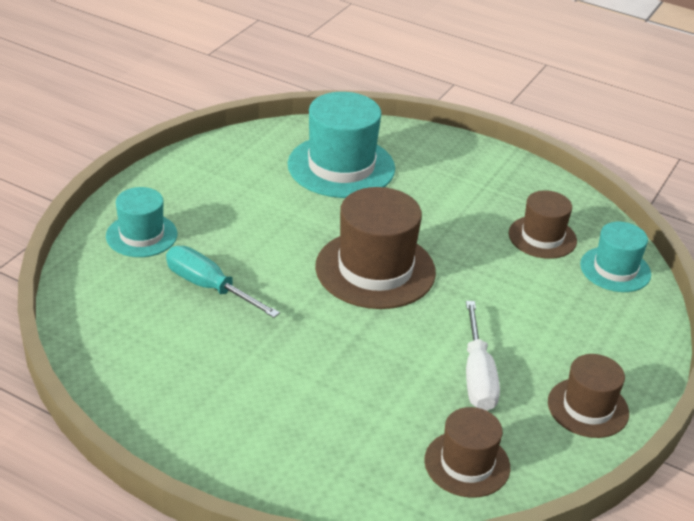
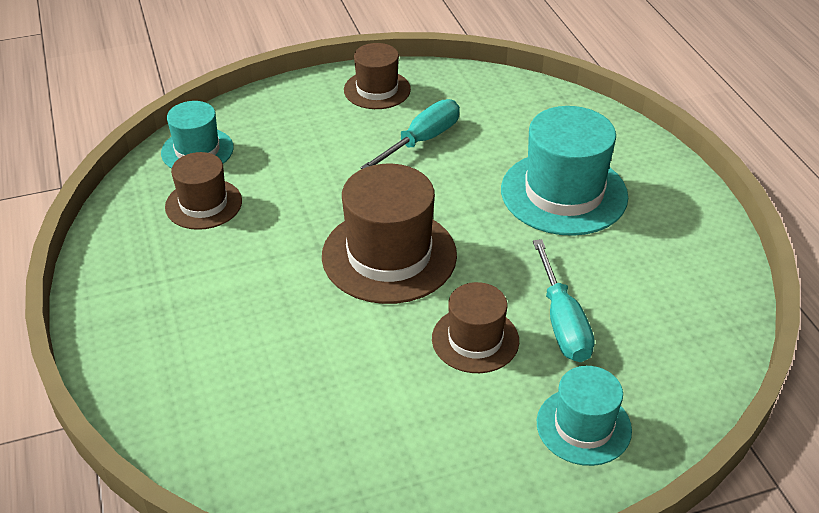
camera: 135 degrees left, 5 degrees up
(341, 166) = (265, 393): turquoise hat -> turquoise hat (564, 193)
(467, 464) = (501, 103): brown hat -> brown hat (475, 340)
(477, 376) = (422, 140): white screwdriver -> turquoise screwdriver

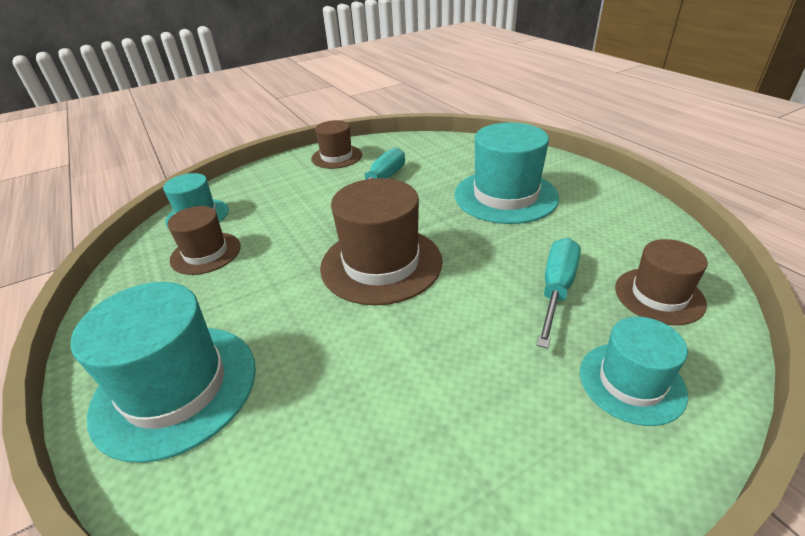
camera: 10 degrees left, 5 degrees down
(167, 345) = (175, 388): none -> turquoise hat
(475, 340) = (486, 319): brown hat -> brown hat (659, 295)
(562, 322) = (556, 289): turquoise screwdriver -> turquoise screwdriver turned 135 degrees counterclockwise

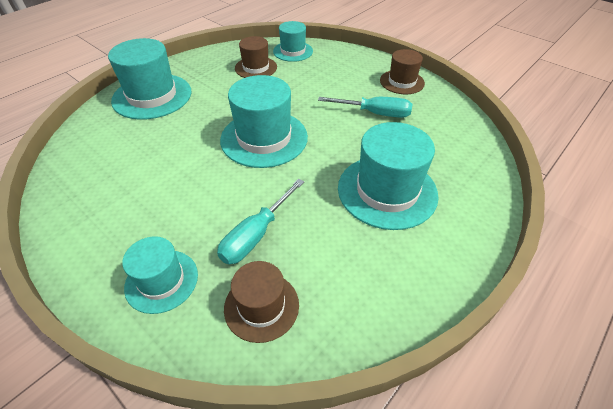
camera: 70 degrees right, 10 degrees up
(381, 264) = (264, 138): brown hat -> turquoise hat
(556, 289) = (256, 235): turquoise screwdriver -> turquoise screwdriver turned 120 degrees clockwise

